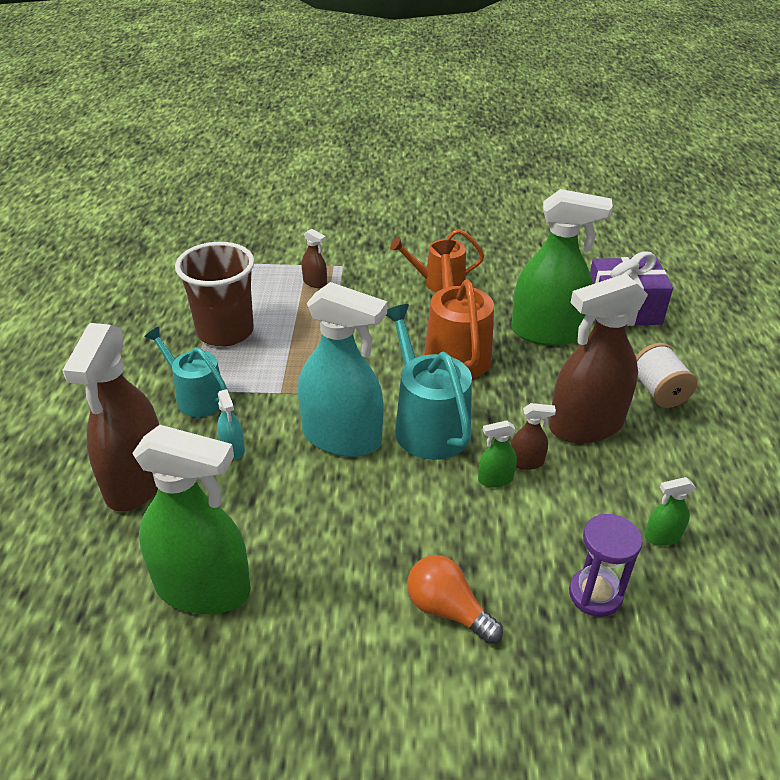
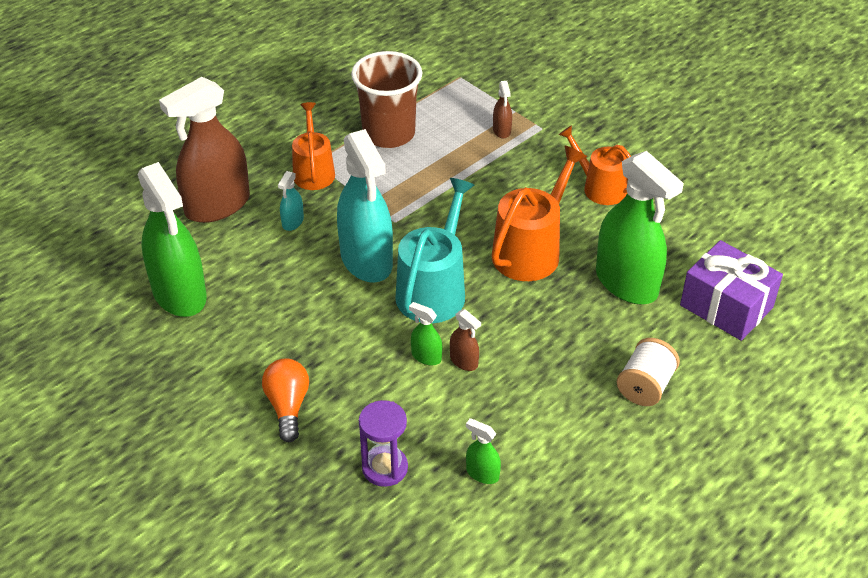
camera: 45 degrees right, 5 degrees up
(196, 397) = (313, 171): turquoise watering can -> orange watering can
(586, 425) = (546, 369): brown spray bottle -> none

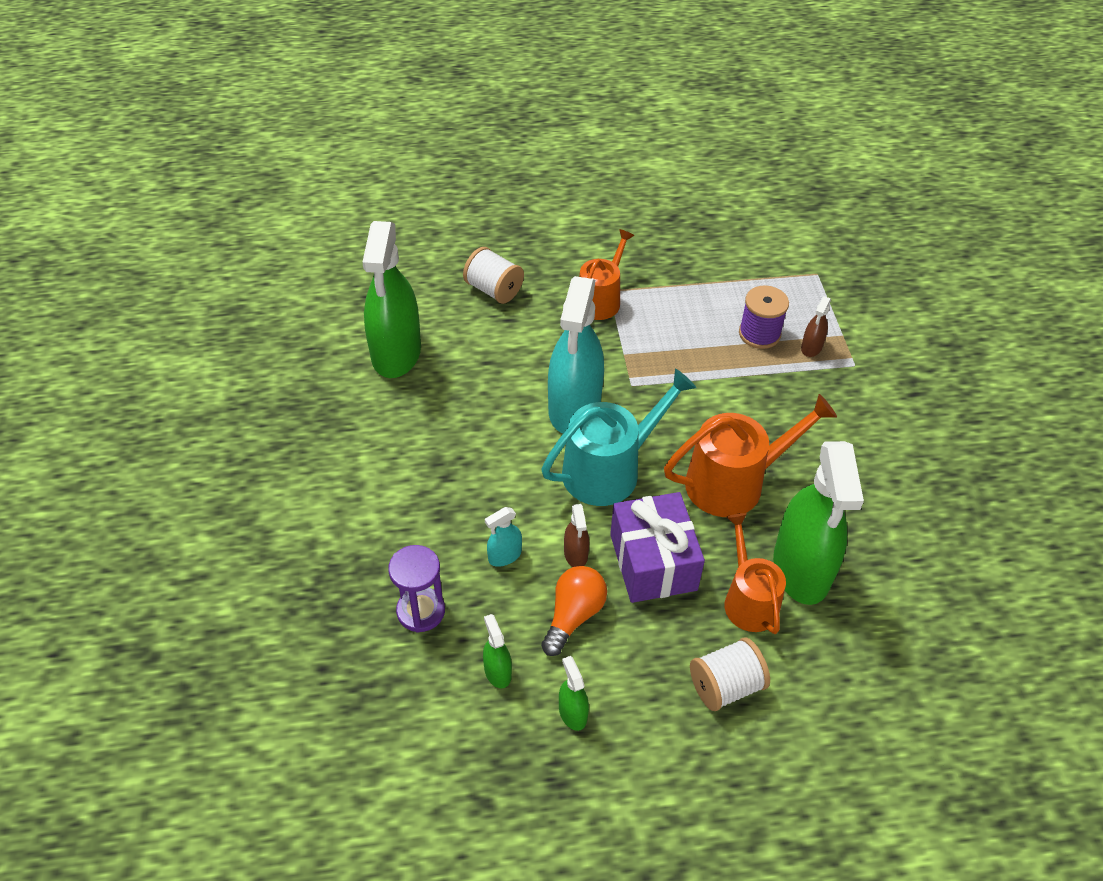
camera: 35 degrees right, 5 degrees up
(217, 205) = (494, 290): brown spray bottle -> white spool
(288, 406) = (393, 504): orange light bulb -> orange light bulb (573, 615)
(293, 222) = (542, 338): turquoise spray bottle -> turquoise spray bottle (504, 556)
(388, 134) = (699, 297): brown cup -> none
(426, 356) = (546, 529): green spray bottle -> green spray bottle (572, 713)
(456, 139) = (759, 334): none -> purple spool
(600, 187) = (861, 456): orange watering can -> orange watering can (748, 600)
(726, 306) = (886, 655): purple gift -> purple gift (653, 562)

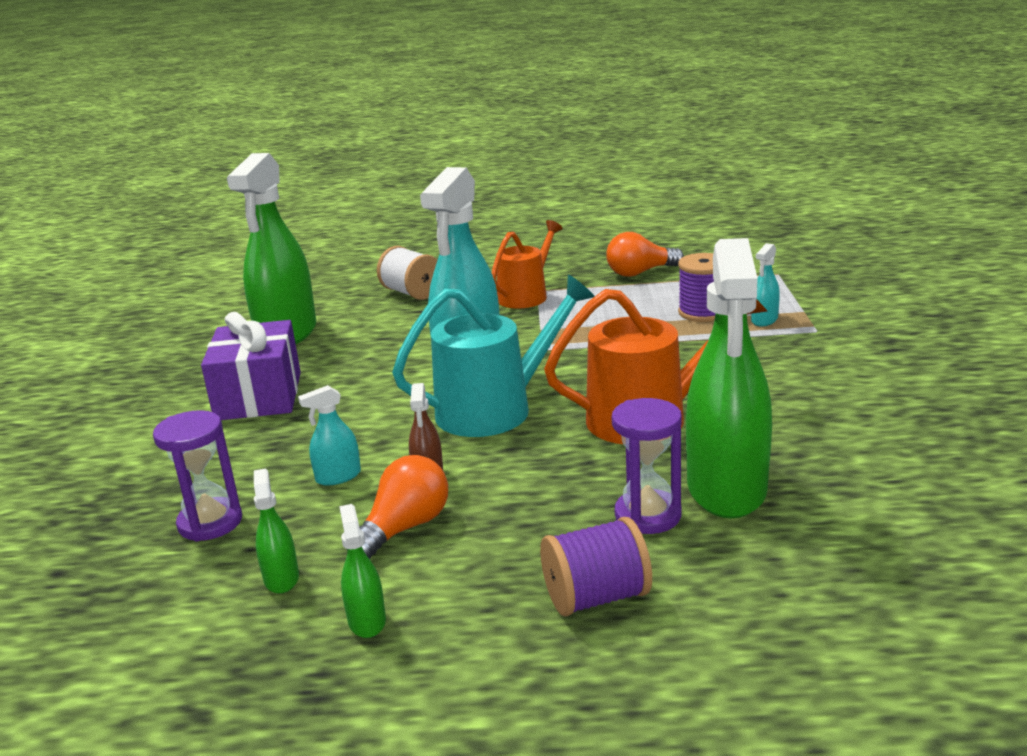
camera: 10 degrees right, 25 degrees down
(653, 562) = (526, 482): purple gift -> purple gift (259, 396)
(697, 266) = (640, 273): none -> orange light bulb
(725, 686) = (596, 597): white spool -> purple spool
(748, 600) = (648, 515): orange watering can -> purple hourglass
(811, 347) = (764, 320): brown spray bottle -> turquoise spray bottle

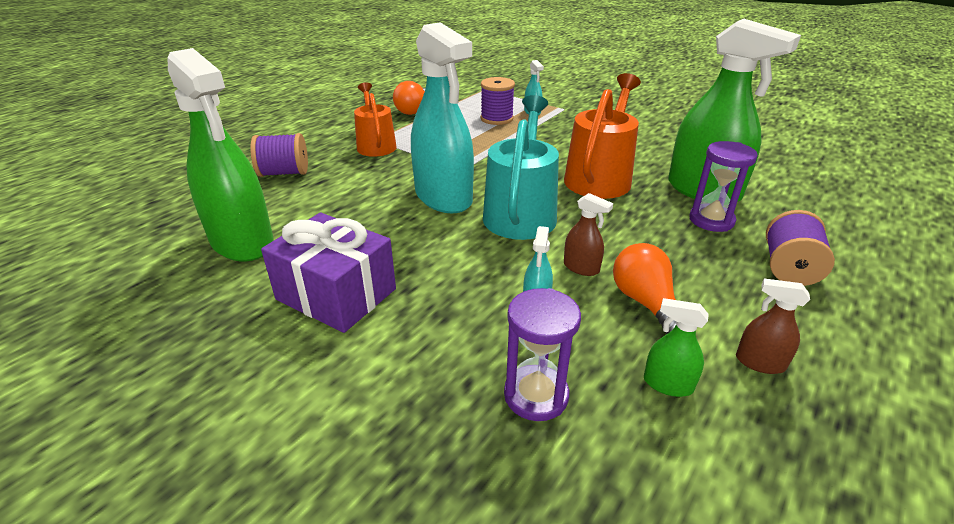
camera: 55 degrees left, 10 degrees up
(367, 621) = (760, 362): green spray bottle -> brown spray bottle
(411, 293) = (284, 173): white spool -> purple spool

